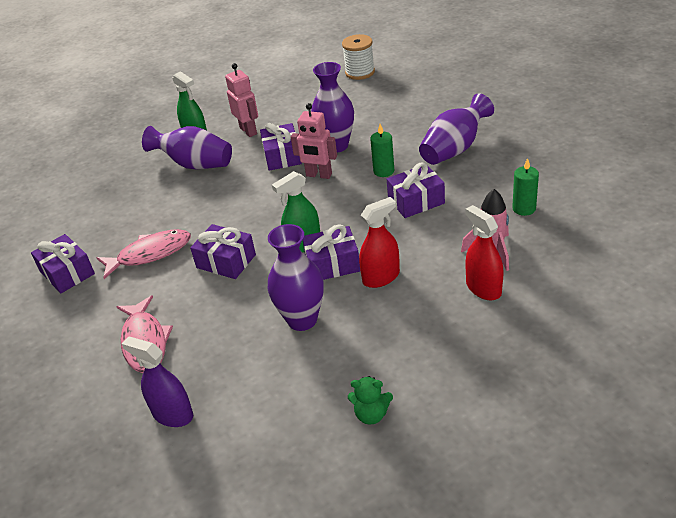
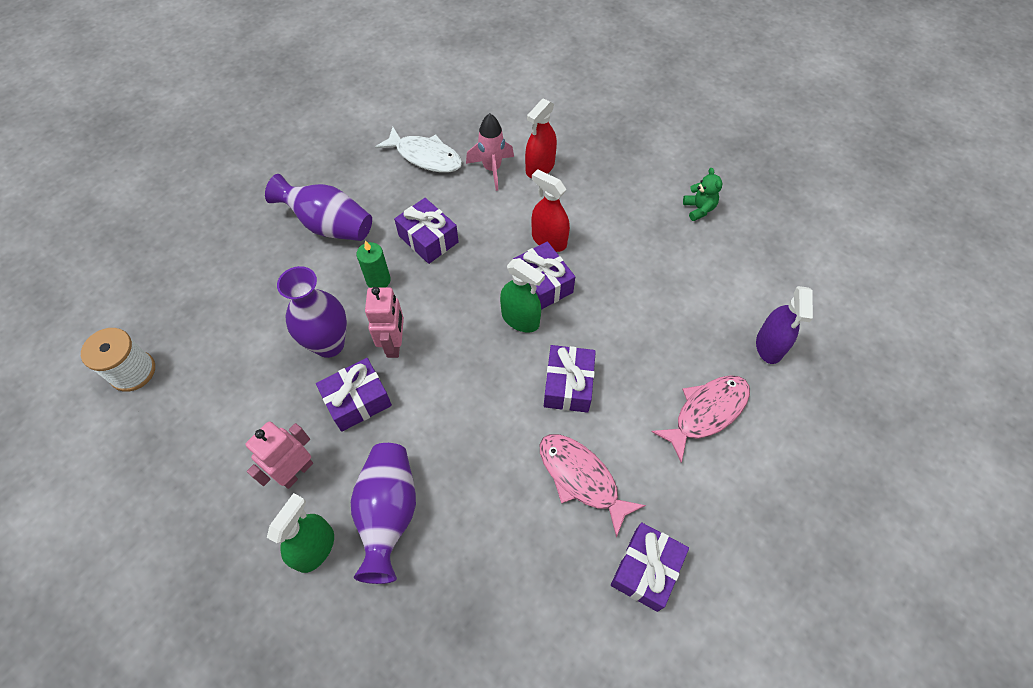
camera: 115 degrees left, 20 degrees up
(302, 319) = (623, 285): purple vase -> none
(524, 208) = (425, 156): green candle -> white fish

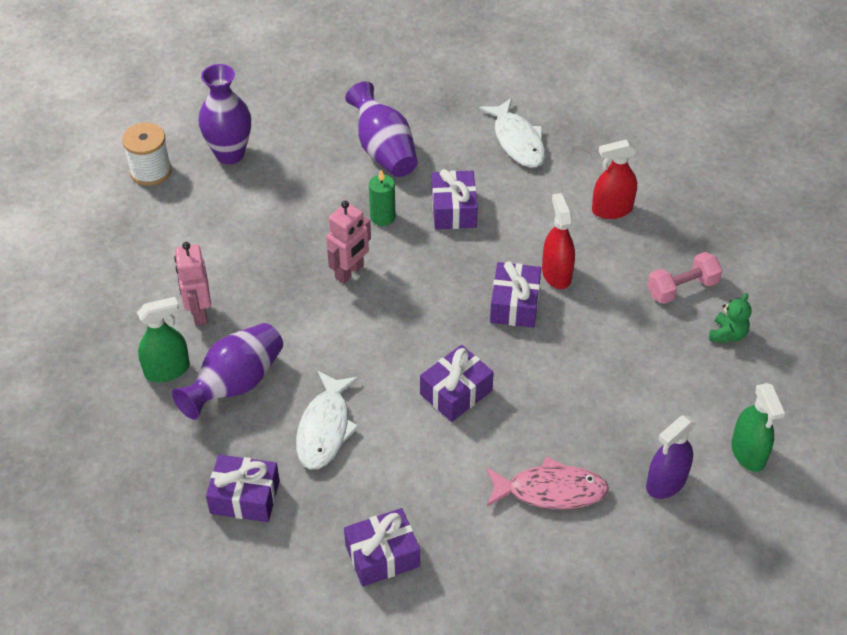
camera: 40 degrees right, 10 degrees down
(296, 472) = (199, 312): pink robot -> pink robot turned 90 degrees counterclockwise
(329, 344) = (301, 240): purple vase -> purple vase (230, 154)
(357, 401) = (285, 294): purple gift -> purple gift (245, 497)
(492, 169) = (566, 186): pink rocket -> none
(499, 494) = (325, 428): none -> white fish
(520, 319) = (468, 319): green spray bottle -> green spray bottle (748, 453)
(581, 478) = (398, 462): pink fish -> none
(639, 195) = (682, 288): none -> pink dumbbell

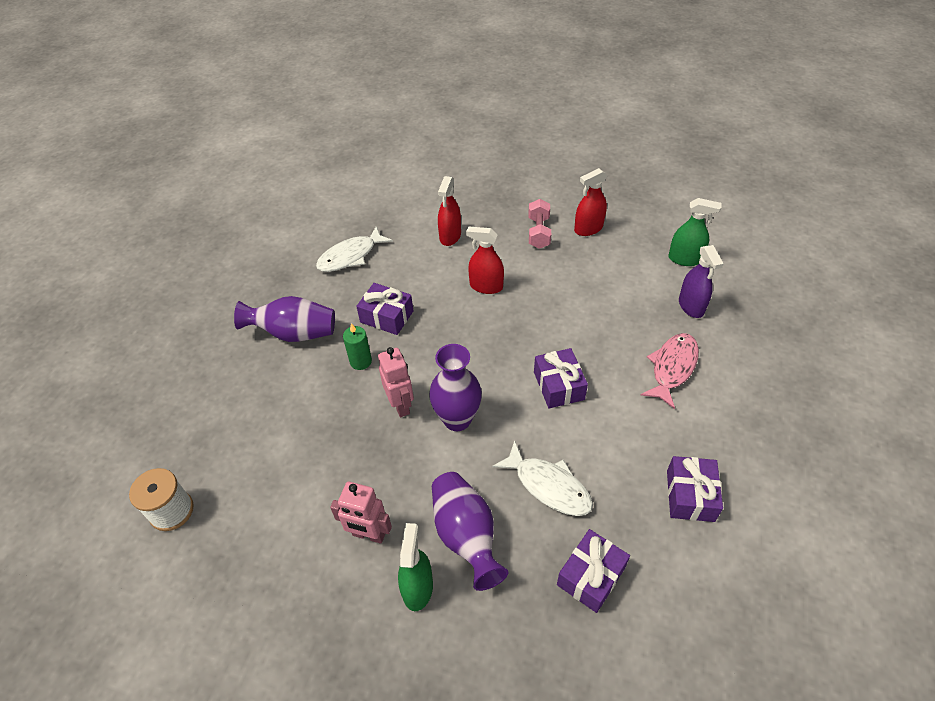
camera: 60 degrees left, 0 degrees up
(230, 154) = (207, 439): purple vase -> purple vase (457, 419)
(514, 304) = (498, 319): purple gift -> none
(517, 141) = (350, 256): white fish -> white fish turned 135 degrees clockwise
(727, 334) = (588, 229): green teddy bear -> red spray bottle

